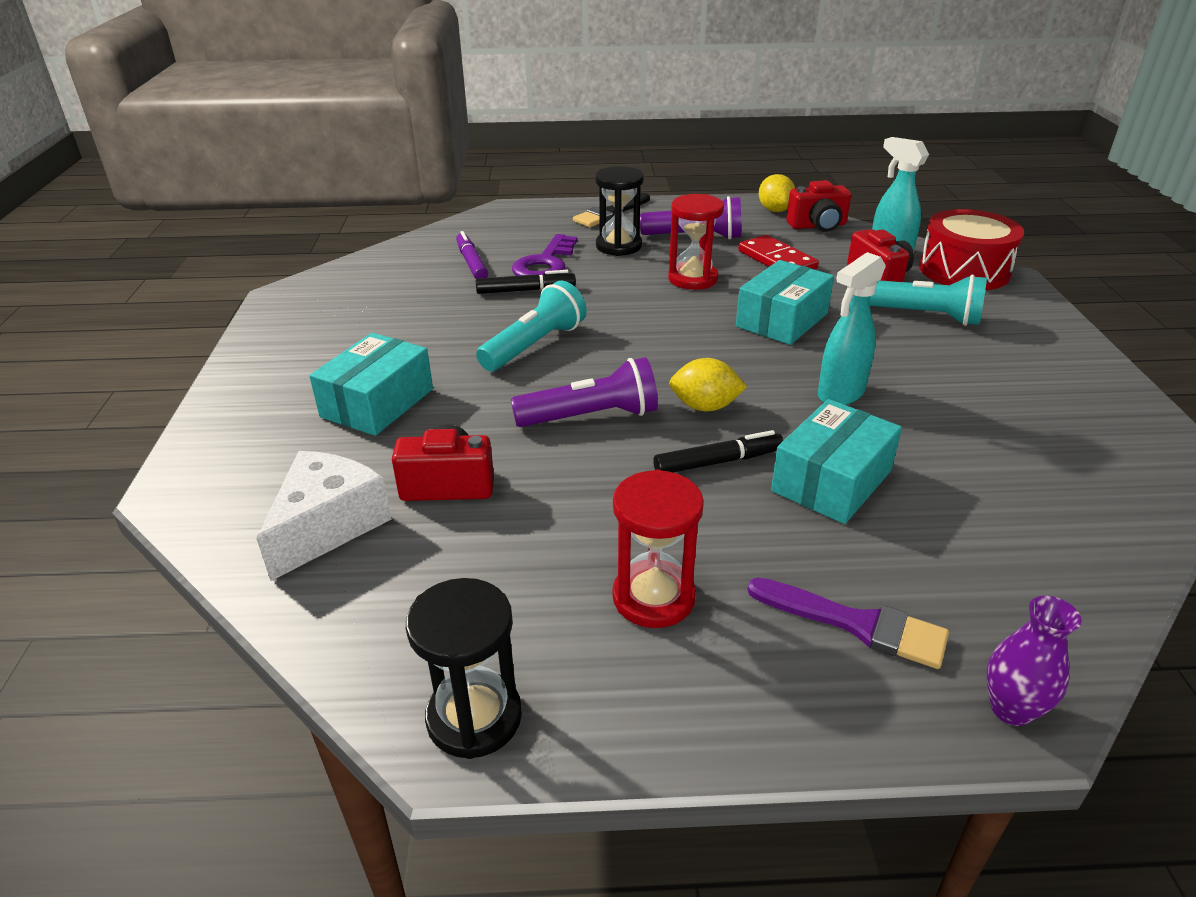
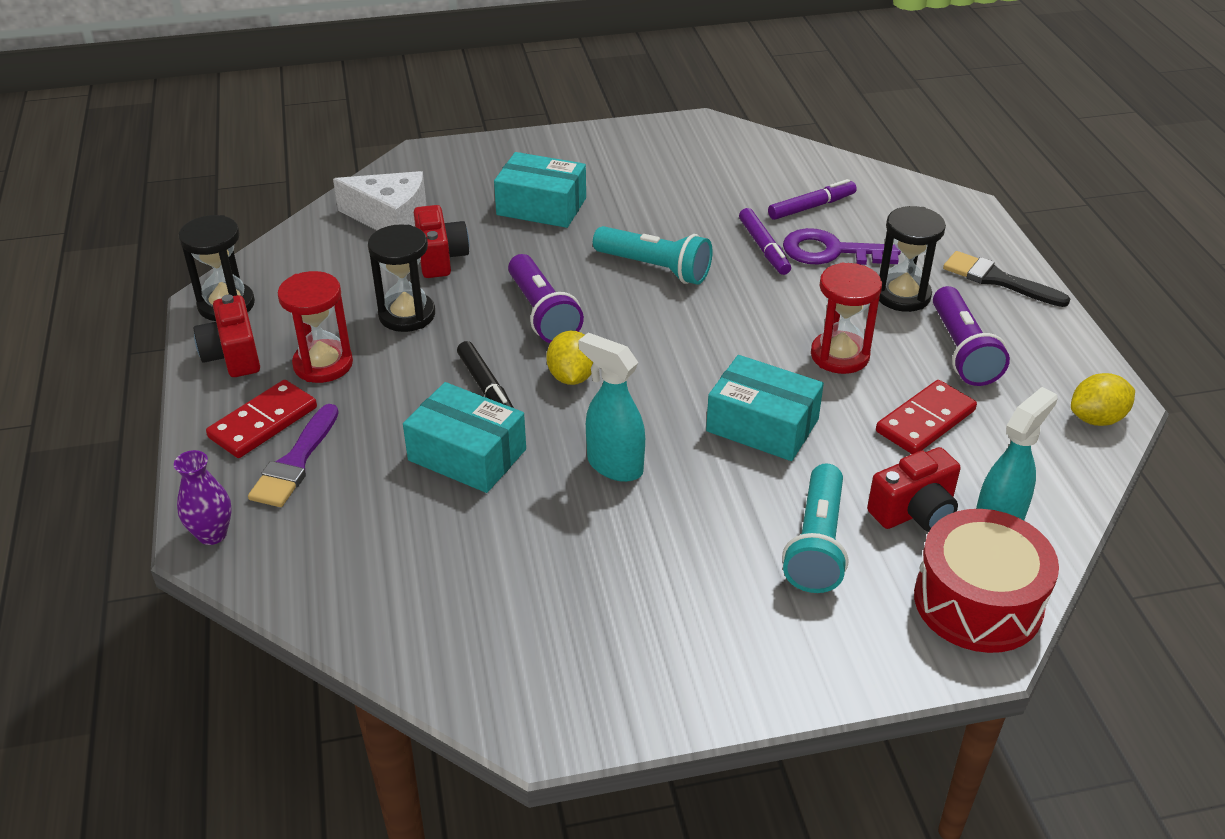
camera: 80 degrees right, 5 degrees up
(525, 290) = (763, 247): black marker -> purple marker
(563, 517) = (407, 315): none -> black hourglass
(777, 659) = (263, 423): none -> red domino
(817, 226) = (1062, 460): red camera -> red camera (233, 355)

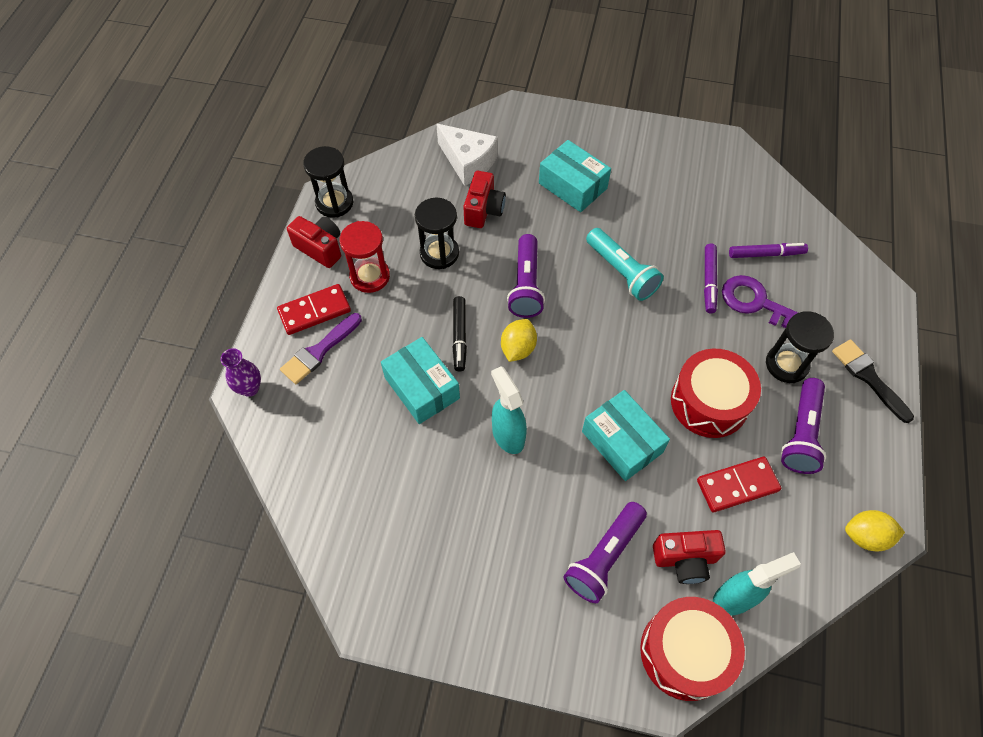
camera: 25 degrees right, 20 degrees up
(233, 355) = (320, 248): red camera -> red camera turned 120 degrees clockwise
(817, 544) = (604, 557): turquoise flashlight -> purple flashlight
(839, 355) = (709, 402): red hourglass -> red drum

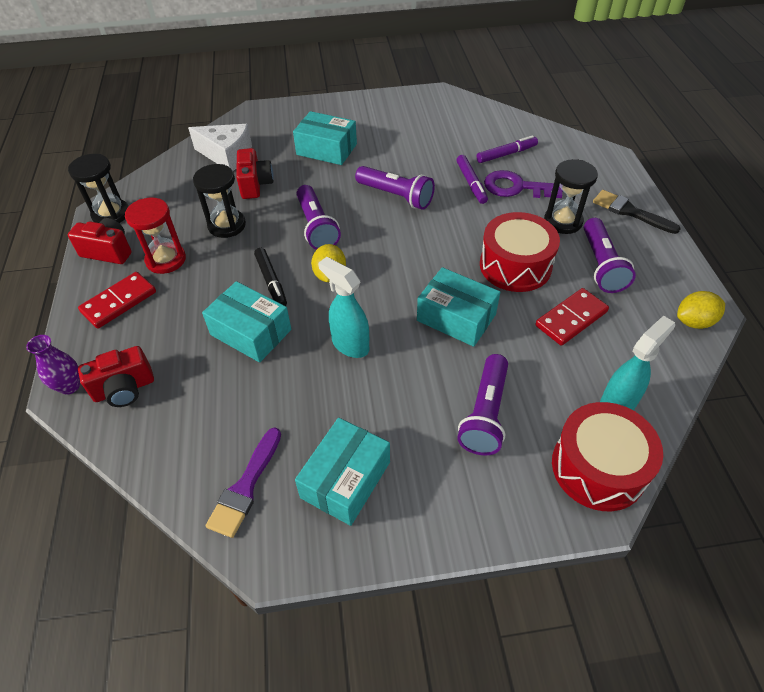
camera: 20 degrees left, 10 degrees down
(319, 351) = (135, 333): purple brush -> purple brush (245, 486)
(453, 573) = (345, 480): none -> turquoise box
(621, 272) = (396, 196): turquoise flashlight -> purple flashlight
(685, 559) = (557, 391): red camera -> red camera (124, 389)

